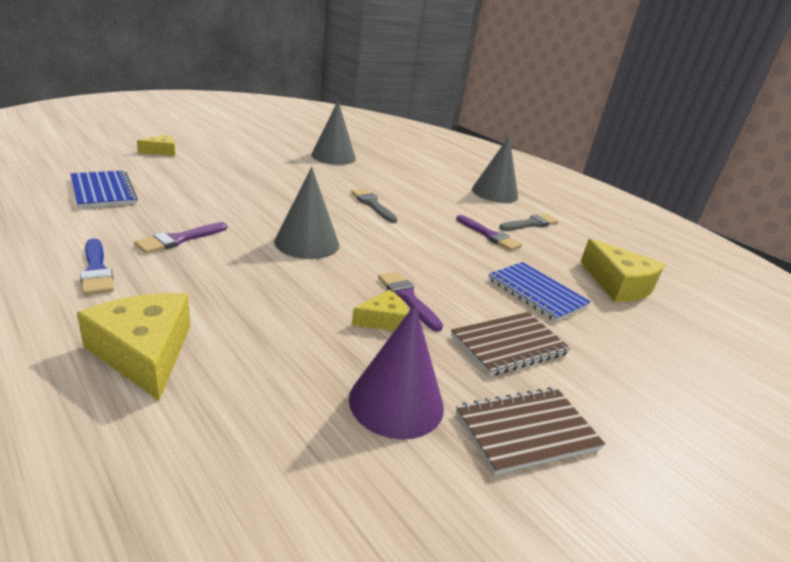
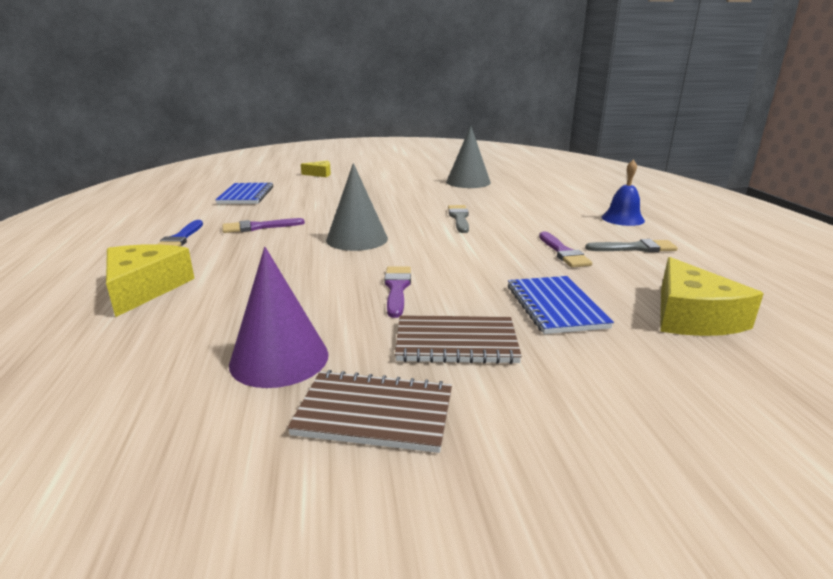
camera: 35 degrees right, 5 degrees down
(384, 320) = (350, 300): yellow cheese -> none
(494, 193) = (622, 219): grey cone -> blue bell

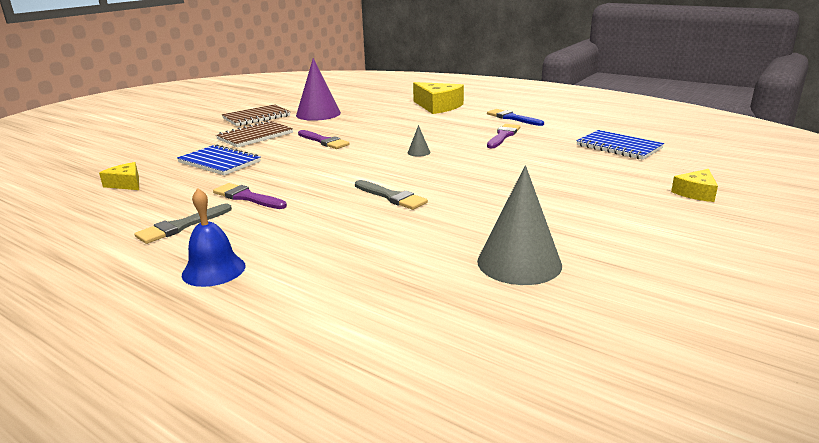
camera: 135 degrees right, 0 degrees up
(357, 239) = (419, 152): grey cone -> grey cone, size x0.42
(692, 316) = (126, 184): yellow cheese -> yellow cheese, size x0.56

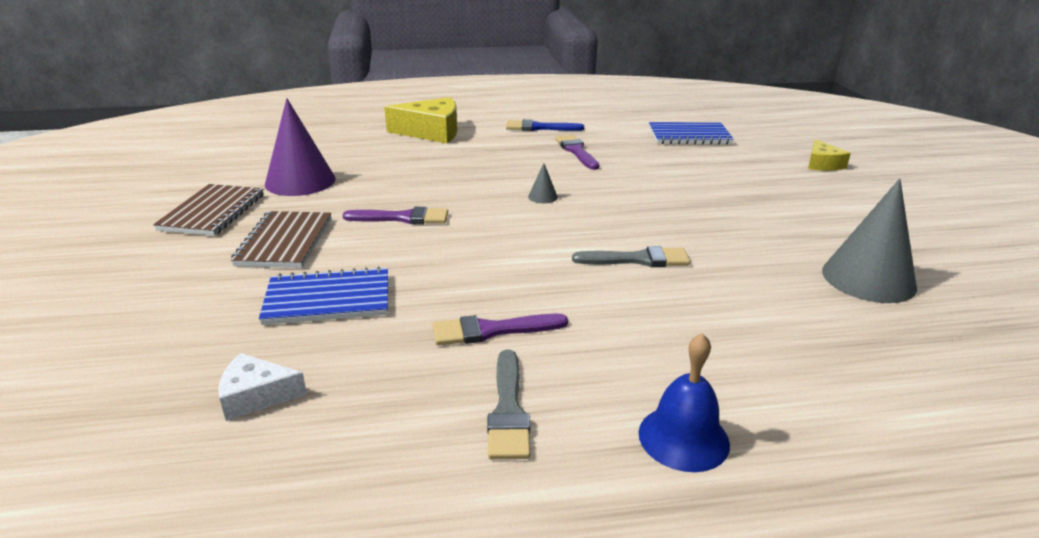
camera: 45 degrees left, 5 degrees up
(126, 184) = (256, 396): yellow cheese -> white cheese

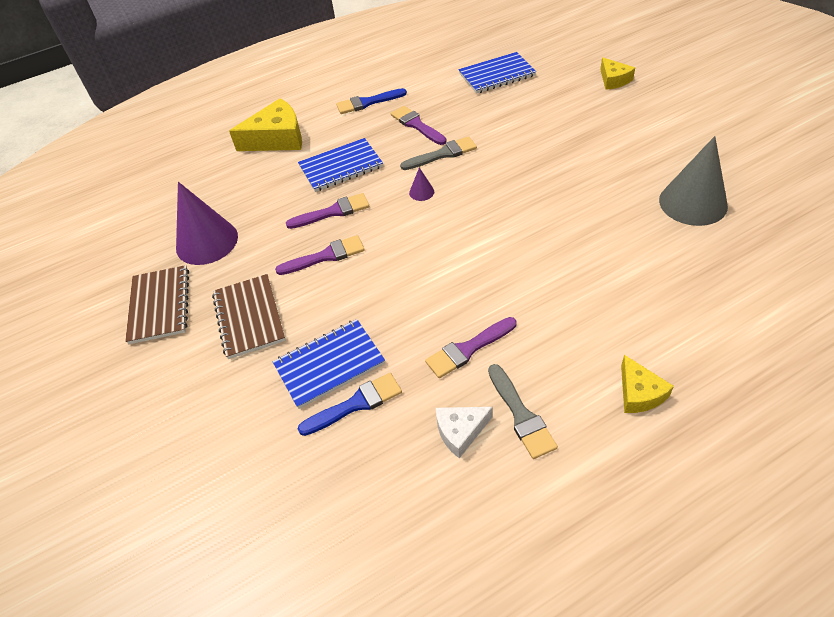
camera: 15 degrees left, 20 degrees up
(256, 396) = (345, 472): white cheese -> white cheese (460, 431)
(325, 340) = (356, 404): none -> blue brush
(439, 190) = (333, 212): none -> purple brush
(475, 162) = (341, 167): none -> blue notebook
(542, 197) = (421, 192): grey cone -> purple cone
(638, 259) = (530, 239): grey brush -> grey brush (442, 154)
(683, 438) = (639, 393): blue bell -> yellow cheese

